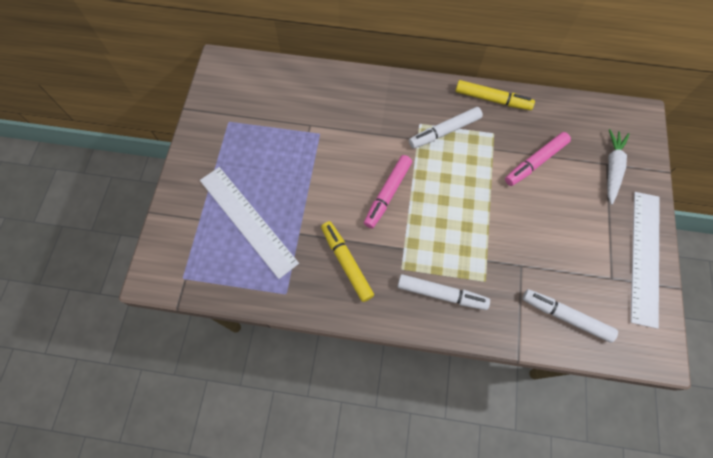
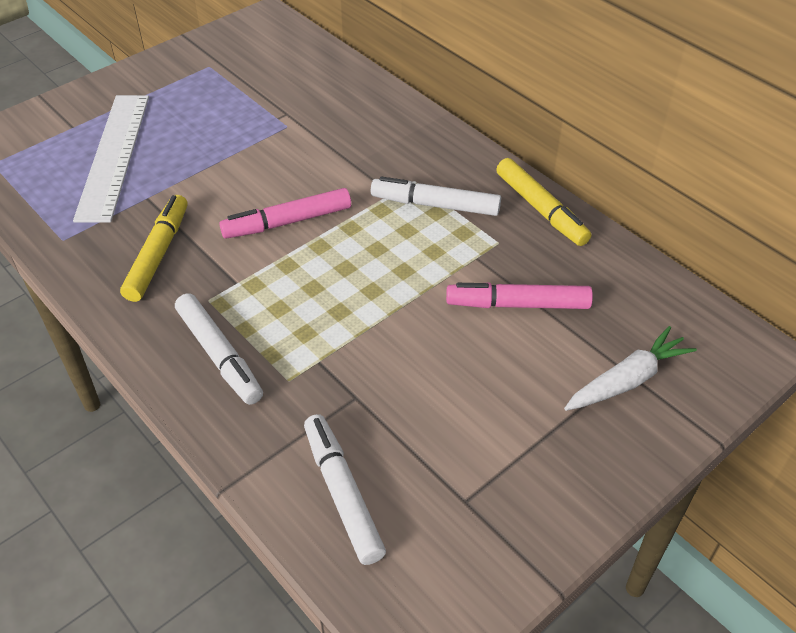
camera: 40 degrees right, 20 degrees down
(645, 257) = (550, 512): white ruler -> none

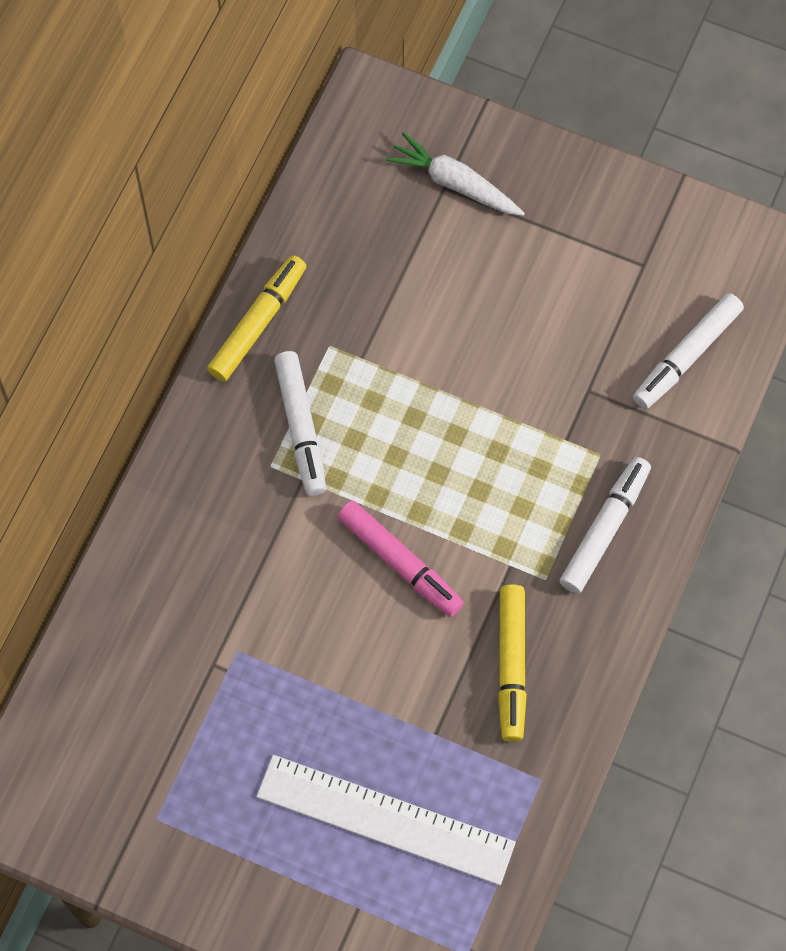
camera: 115 degrees left, 20 degrees up
(113, 155) = (385, 820): white ruler -> white ruler turned 45 degrees clockwise
(158, 254) = (511, 666): yellow marker -> yellow marker turned 75 degrees counterclockwise
(518, 304) = (408, 299): pink marker -> none

